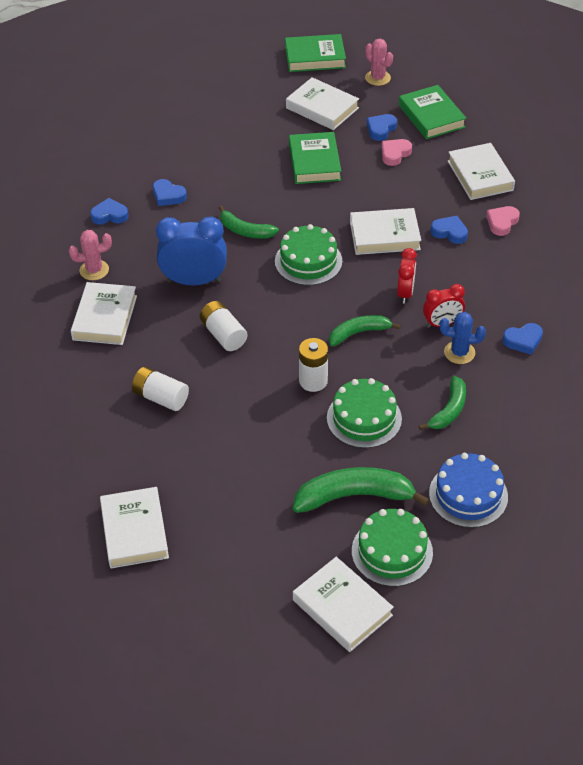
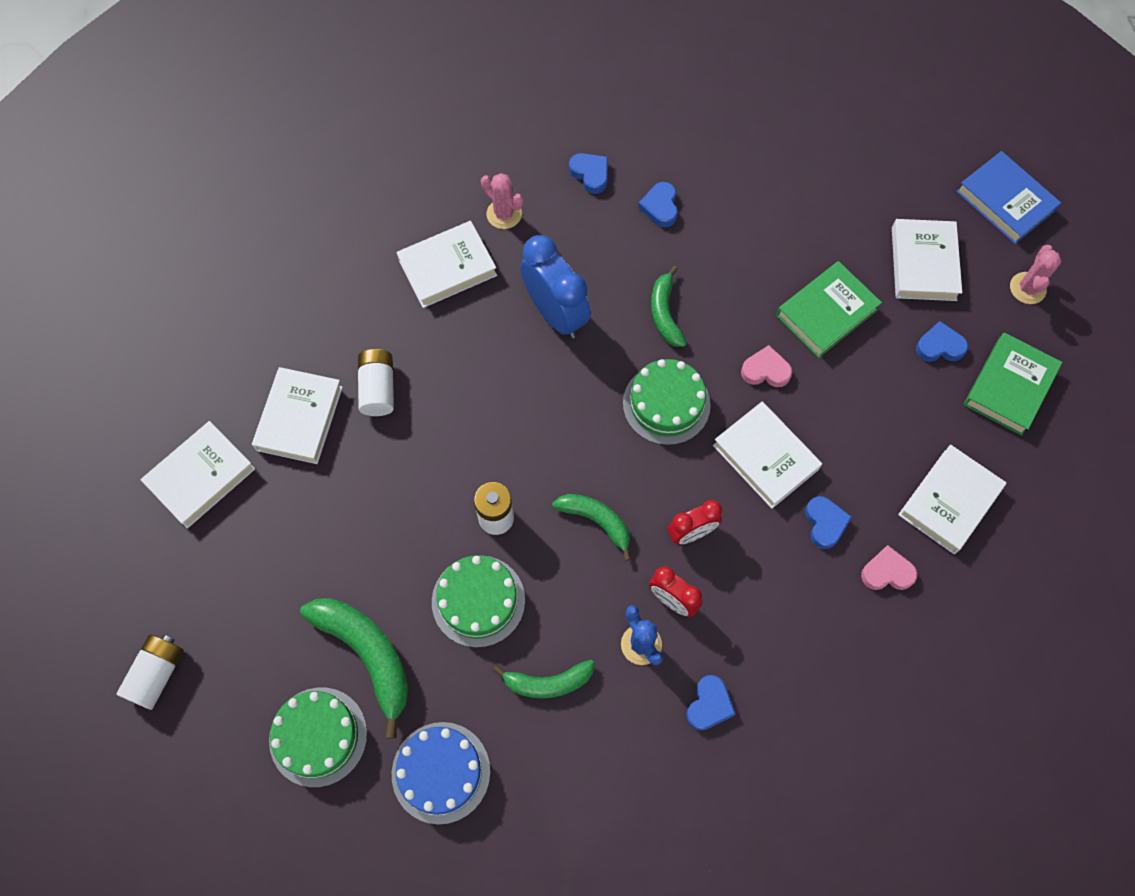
camera: 55 degrees right, 20 degrees up
(223, 335) = (500, 390): white battery -> white battery (157, 674)
(315, 57) = (1005, 201): green book -> blue book
(342, 608) = (220, 729): white book -> white book (299, 418)
(395, 154) = (909, 386): pink heart -> pink heart (765, 370)
(523, 341) = (709, 705): blue heart -> blue heart turned 105 degrees counterclockwise

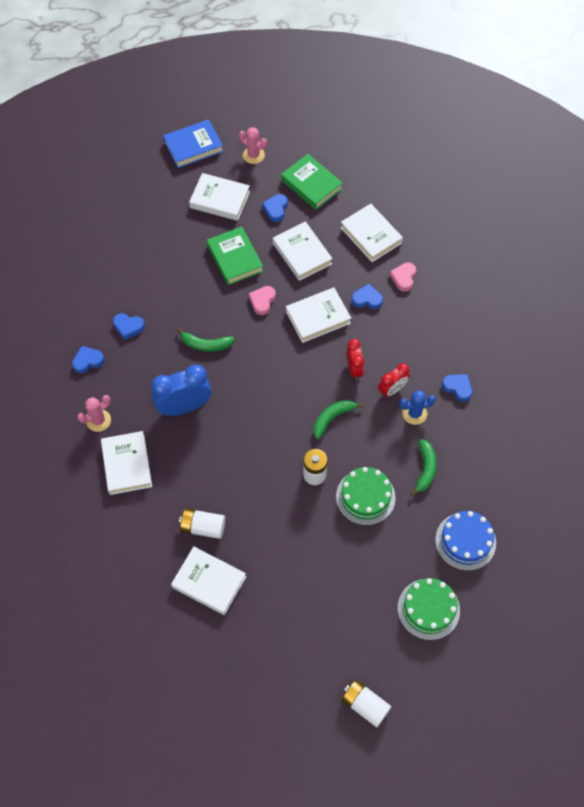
camera: 75 degrees left, 5 degrees down
(201, 477) = (232, 655): white book -> white book (302, 254)
(367, 655) = (384, 569): green banana -> none
(666, 404) = (267, 360): green cake -> none

